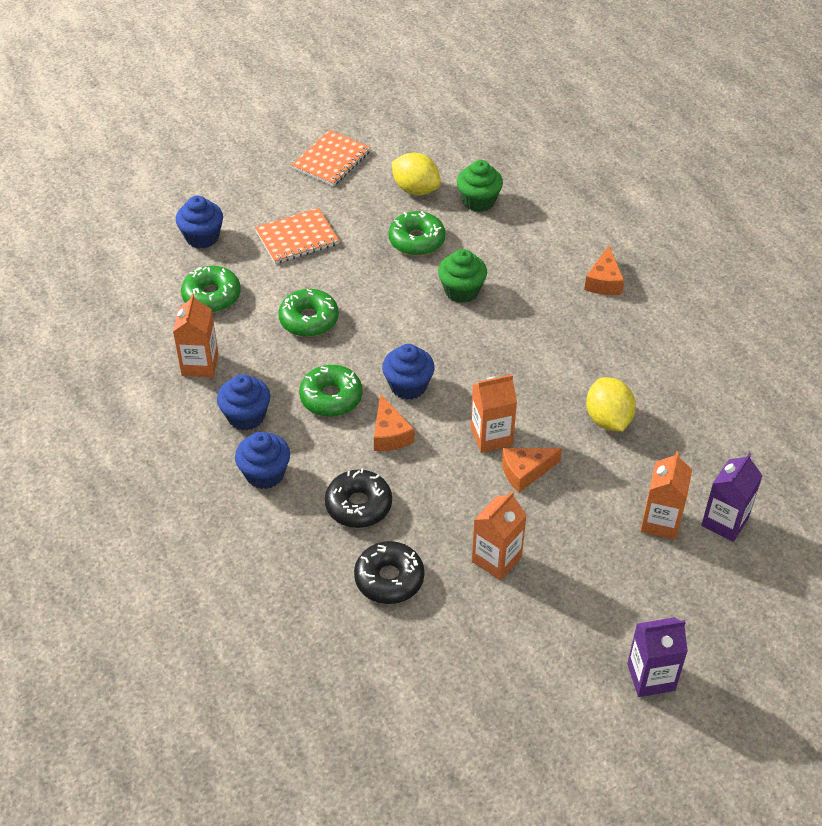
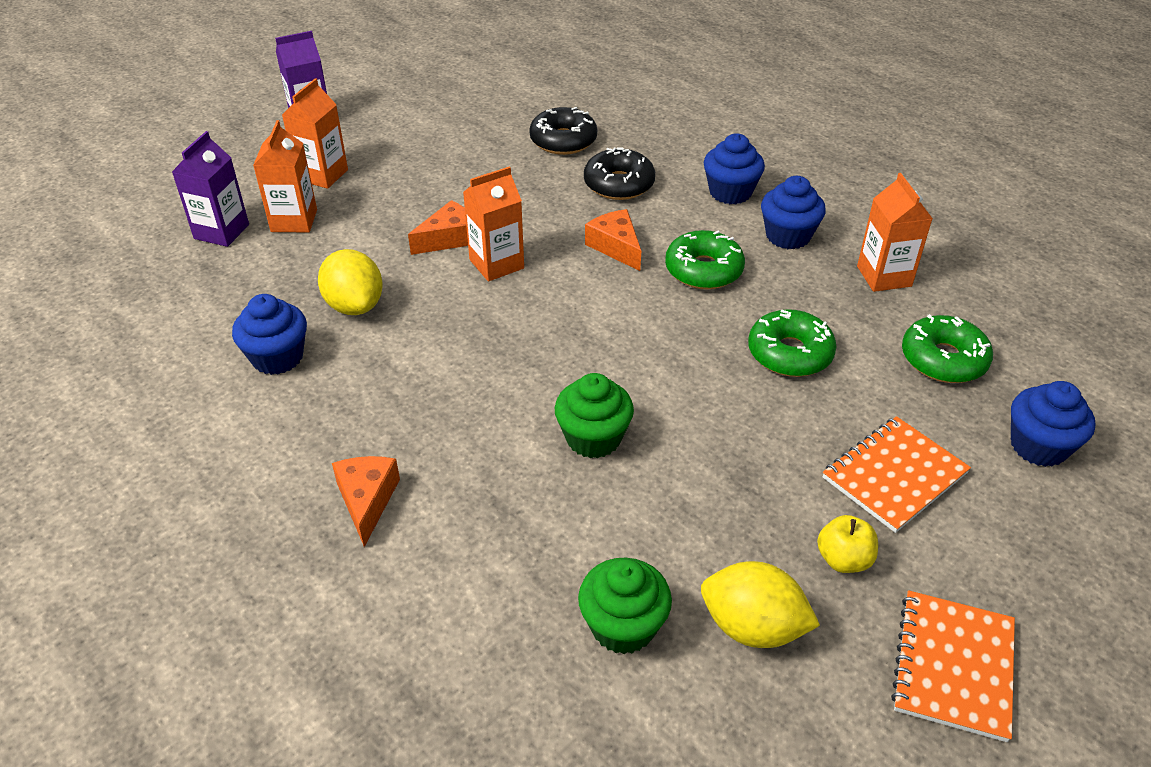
camera: 165 degrees right, 5 degrees down
(353, 207) = (843, 559): none -> yellow apple
(408, 386) = (617, 298): blue cupcake -> blue cupcake (277, 357)
(416, 240) = (700, 513): green donut -> none
(496, 559) = (464, 168): orange carton -> orange carton (322, 175)

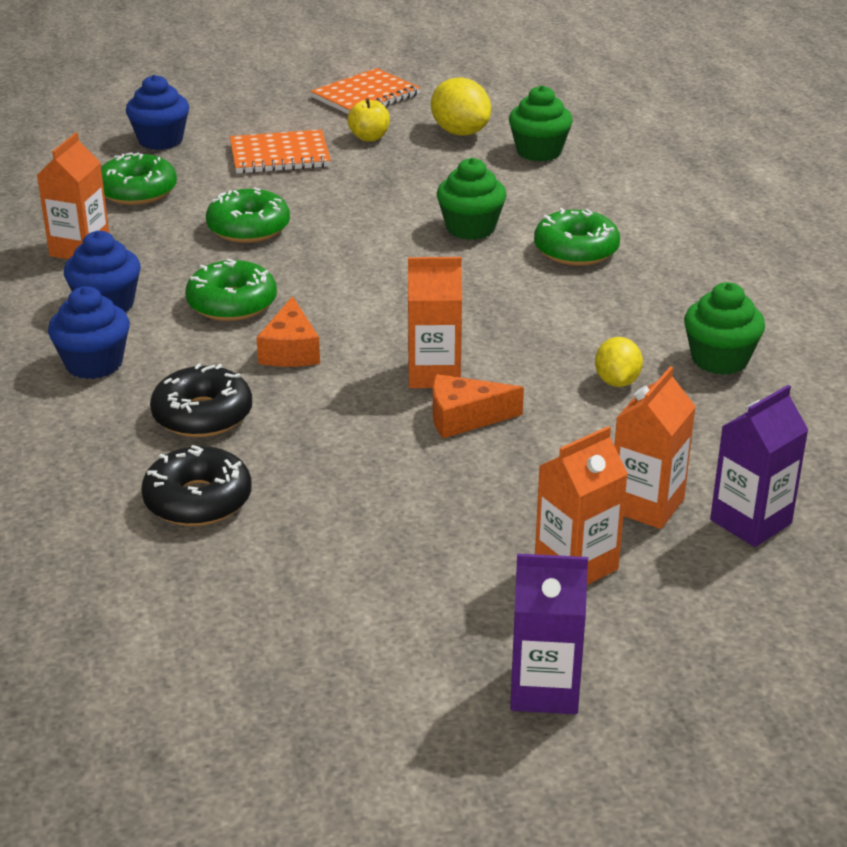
camera: 150 degrees left, 10 degrees down
(277, 357) = (719, 359): blue cupcake -> green cupcake
(355, 305) = (617, 381): yellow lemon -> yellow lemon, size x0.65
(367, 500) = (677, 245): orange cheese -> none
(469, 447) = (576, 250): none -> green donut

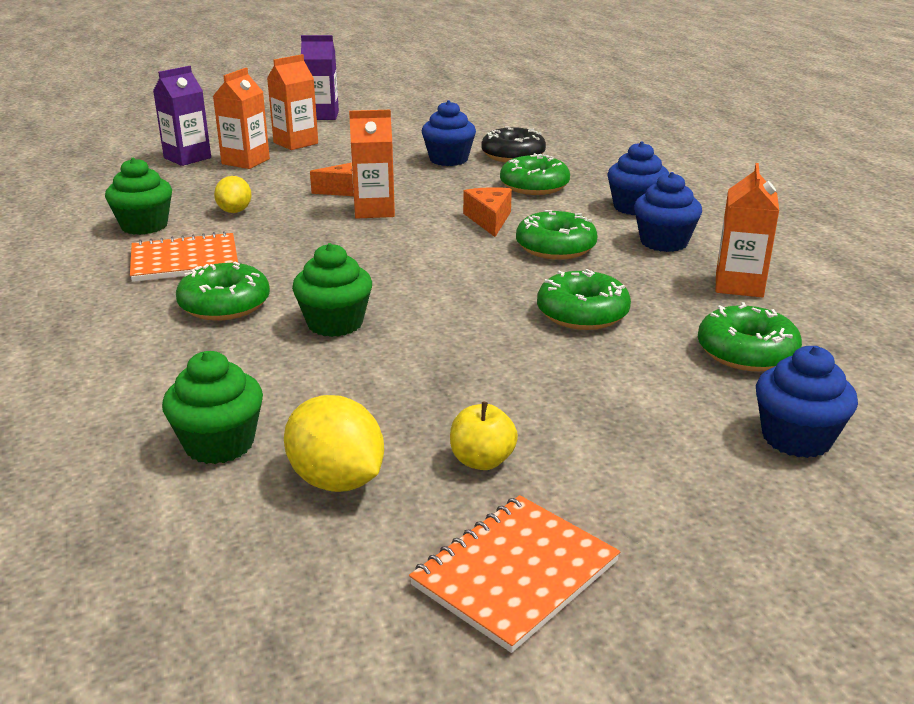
camera: 175 degrees right, 5 degrees down
(202, 415) = (534, 186): black donut -> green donut
(280, 155) = (602, 418): orange notebook -> orange notebook (185, 261)
(309, 493) = (448, 160): none -> blue cupcake

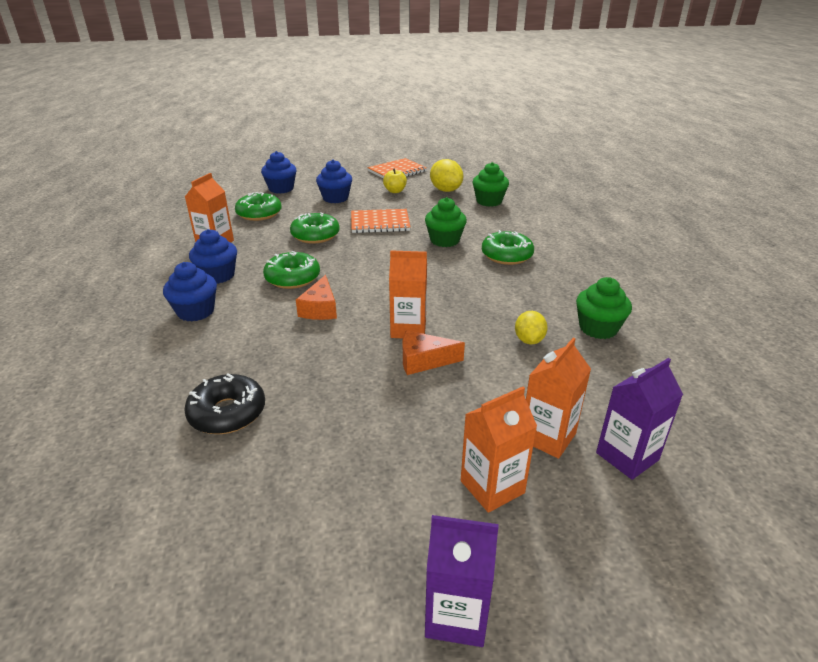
camera: 170 degrees left, 5 degrees up
(185, 261) = (546, 289): orange notebook -> orange notebook (380, 223)
(448, 160) = (306, 411): blue cupcake -> blue cupcake (335, 198)
(534, 186) = (251, 349): green donut -> none

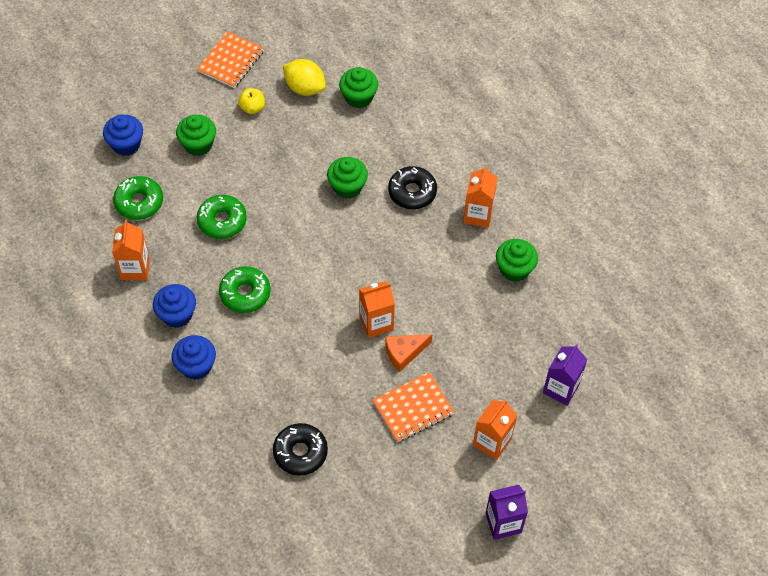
camera: 25 degrees left, 25 degrees up
(320, 309) = (294, 325): orange cheese -> none
(335, 198) = (198, 144): blue cupcake -> green cupcake
(380, 223) = (271, 177): orange notebook -> orange notebook (413, 408)
(506, 255) = (412, 192): green donut -> black donut
(529, 340) = (469, 302): yellow lemon -> none
(547, 437) = (511, 391): orange carton -> orange carton (478, 215)

